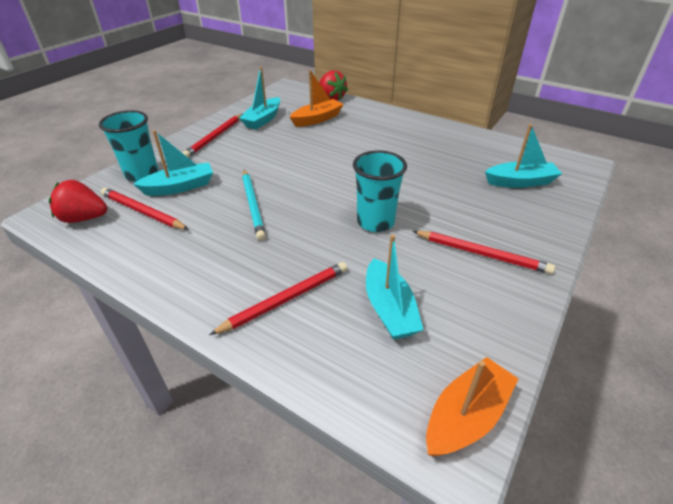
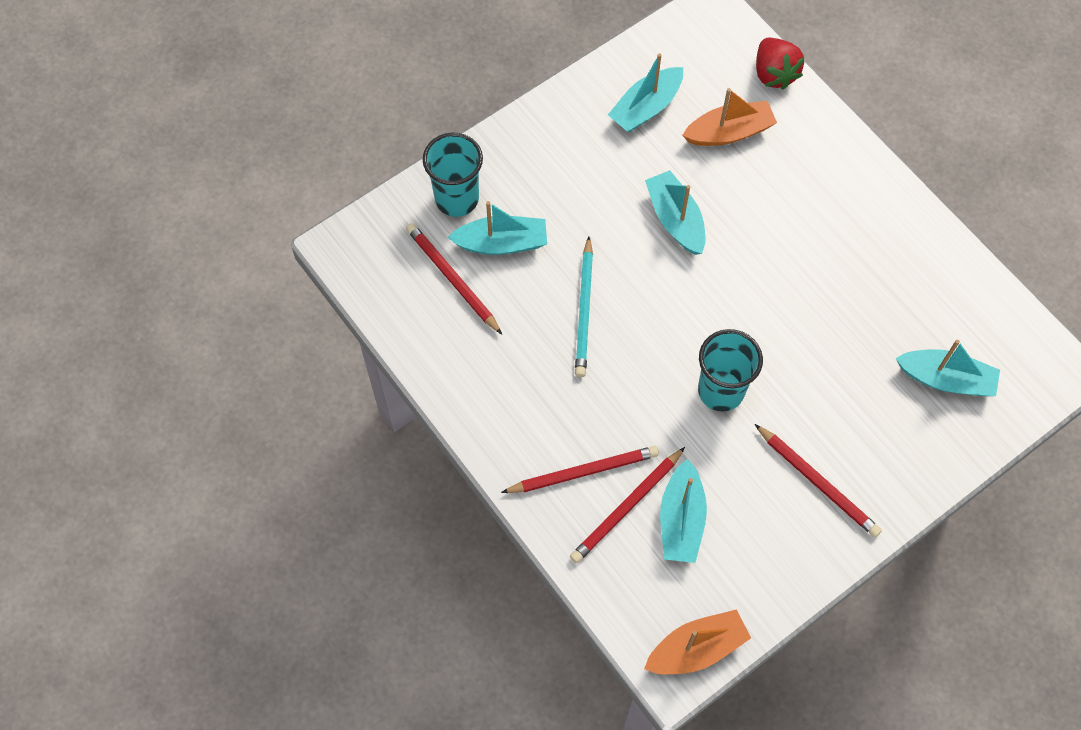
camera: 20 degrees right, 25 degrees up
(84, 218) = (385, 269): red strawberry -> none
(215, 137) = (565, 136): red pencil -> red pencil (627, 507)
(301, 154) = (675, 219): none -> turquoise boat

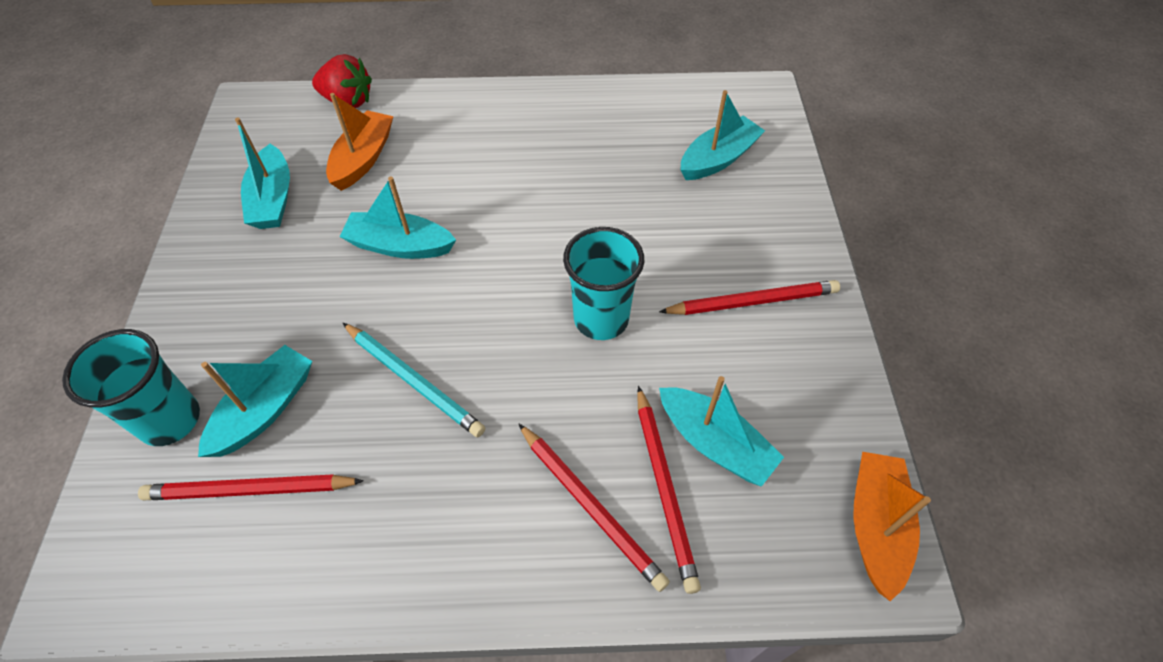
camera: 55 degrees left, 10 degrees down
(583, 471) = (591, 506): red pencil -> red pencil turned 120 degrees clockwise

